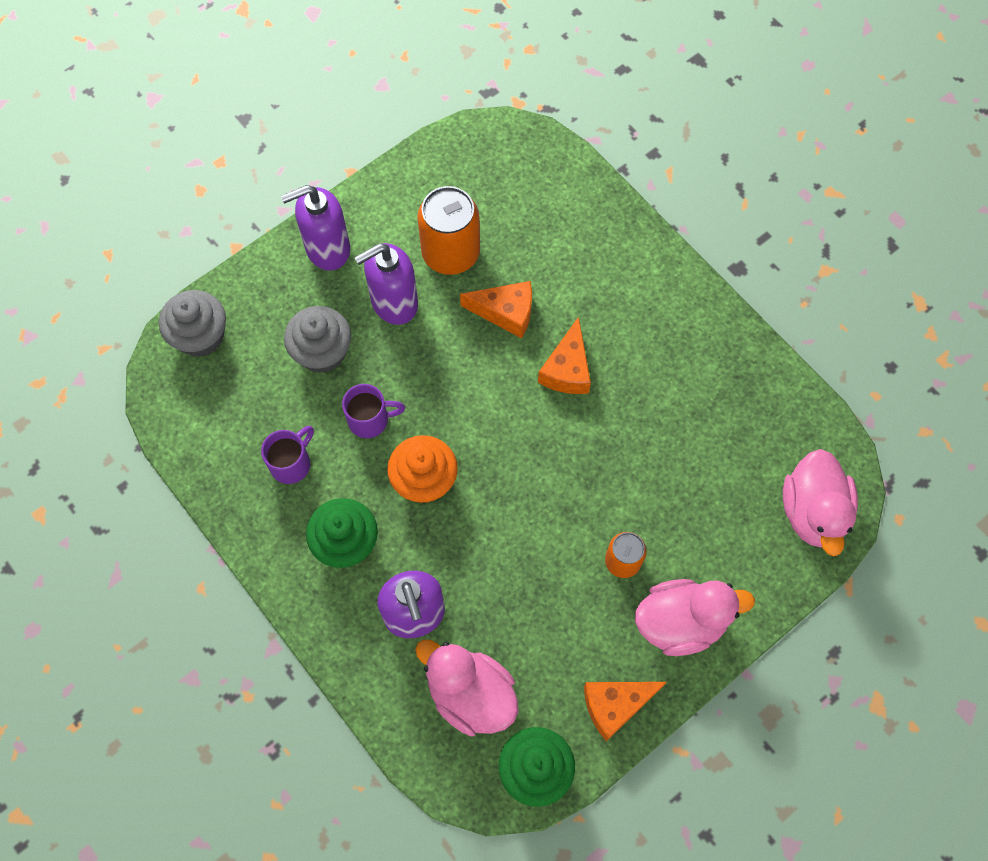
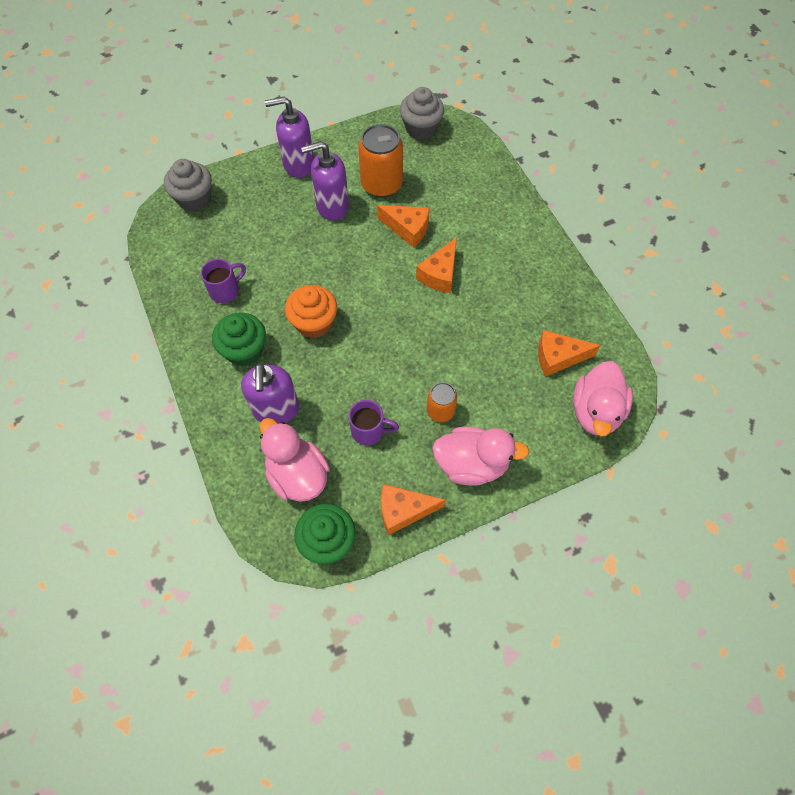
camera: 15 degrees right, 5 degrees down
(322, 352) = (272, 226): grey cupcake -> grey cupcake (421, 128)
(370, 420) = (289, 275): purple mug -> purple mug (369, 431)
(748, 450) = (558, 357): none -> orange cheese

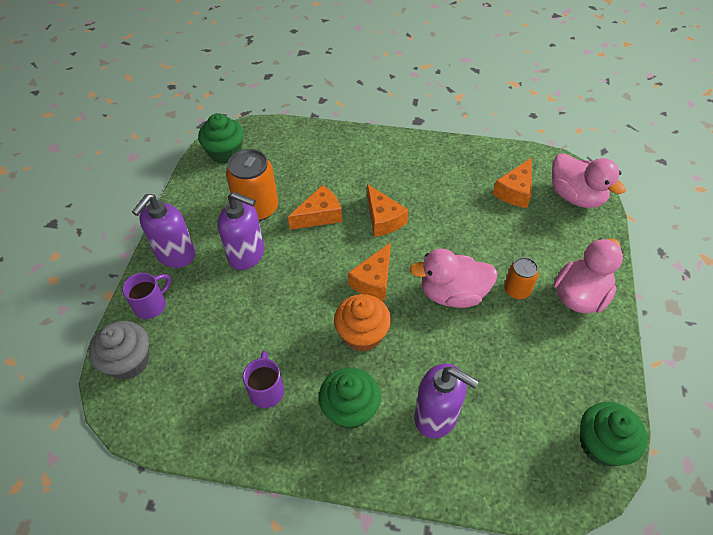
camera: 55 degrees left, 10 degrees down
(297, 475) = (519, 434): pink duck -> pink duck (452, 294)
(332, 206) = (247, 254): purple soap dispenser -> purple soap dispenser turned 90 degrees counterclockwise
(369, 431) = (505, 351): purple mug -> purple mug (151, 305)
(403, 511) = (599, 367): orange cheese -> orange cheese (373, 280)
(421, 128) = (225, 153): grey cupcake -> green cupcake

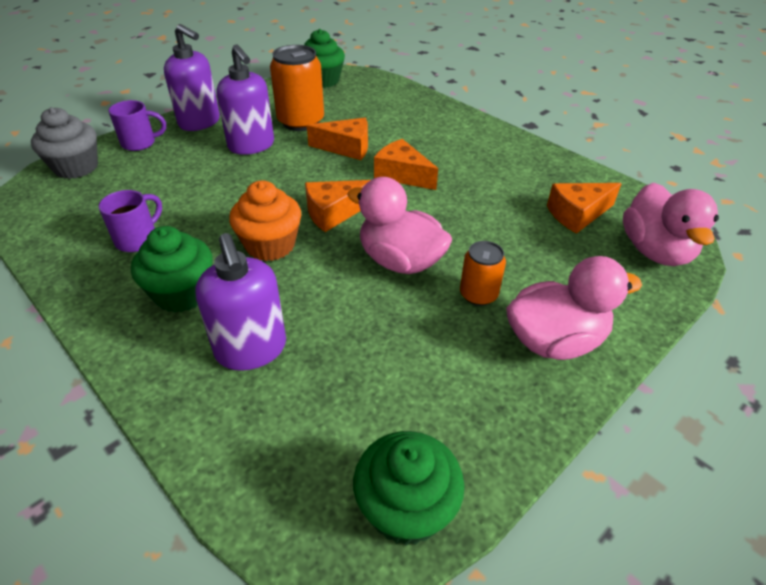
camera: 35 degrees right, 10 degrees down
(175, 254) = (200, 122): purple soap dispenser -> purple soap dispenser turned 120 degrees counterclockwise
(383, 219) = (402, 175): orange cheese -> orange cheese turned 120 degrees clockwise

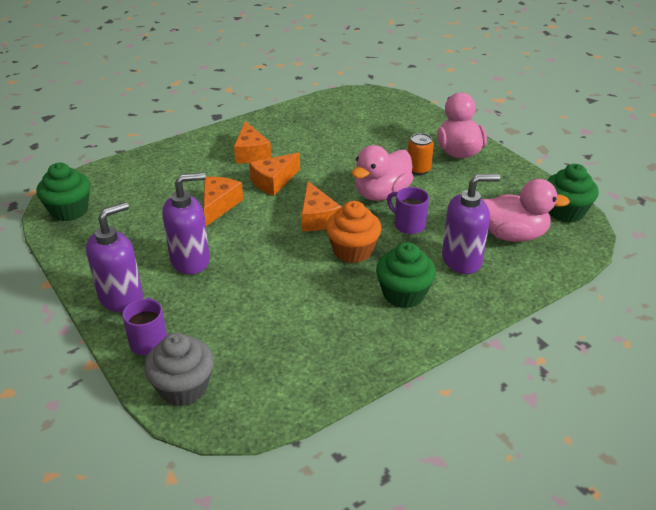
camera: 80 degrees left, 5 degrees down
(138, 239) = (329, 325): purple mug -> purple mug (408, 225)
(301, 122) = (156, 229): orange can -> none
(577, 214) = (345, 121): orange cheese -> orange cheese (251, 153)
(655, 251) = (387, 105): pink duck -> pink duck (512, 235)

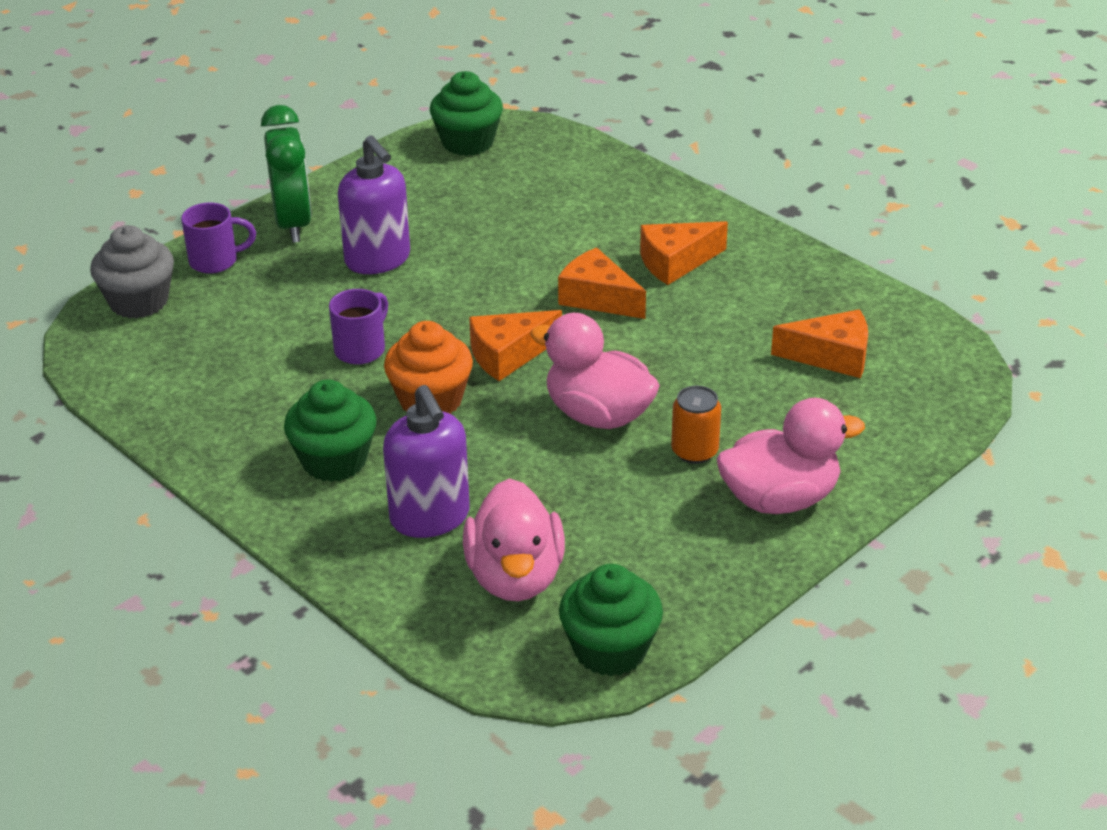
camera: 80 degrees right, 0 degrees up
(121, 298) = (293, 224): purple soap dispenser -> green clock
(219, 205) = (516, 259): orange cheese -> orange cheese (831, 356)
(408, 225) = (515, 452): purple mug -> purple mug (361, 349)

